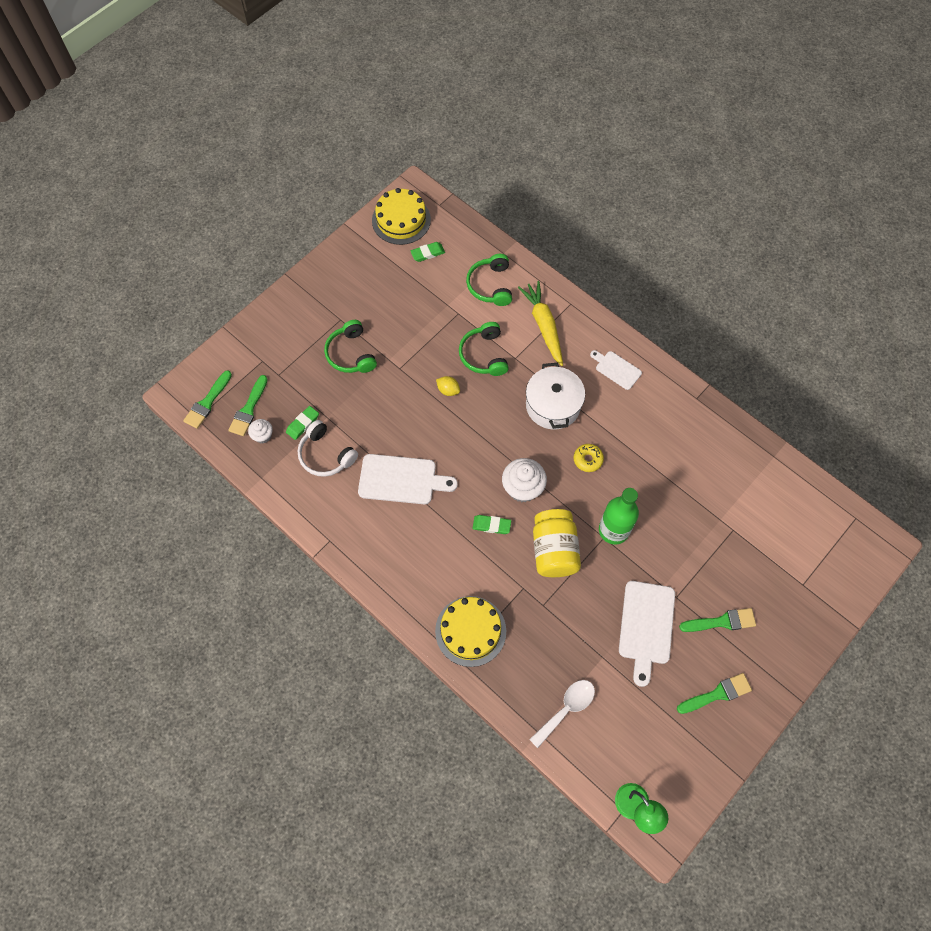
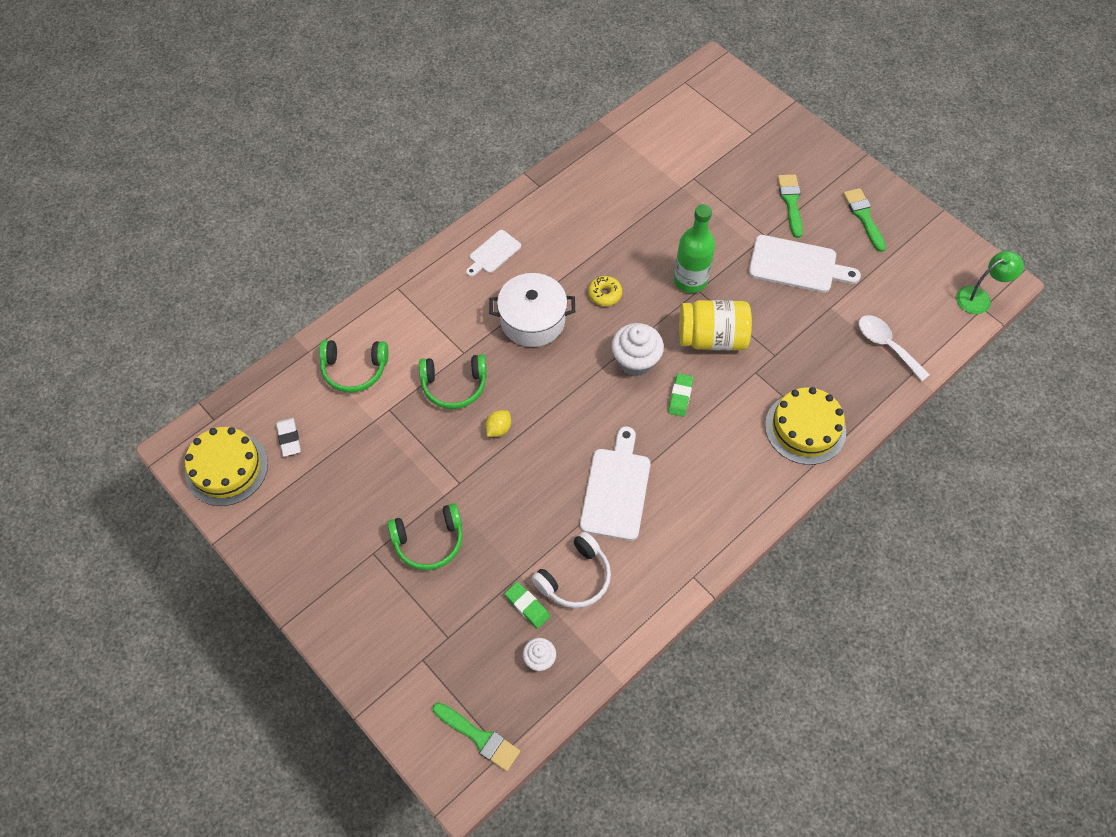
camera: 85 degrees left, 5 degrees down
(248, 409) = (497, 678): green brush -> none
(427, 253) = (289, 438): green eraser -> white eraser
(543, 326) = (423, 318): yellow carrot -> none

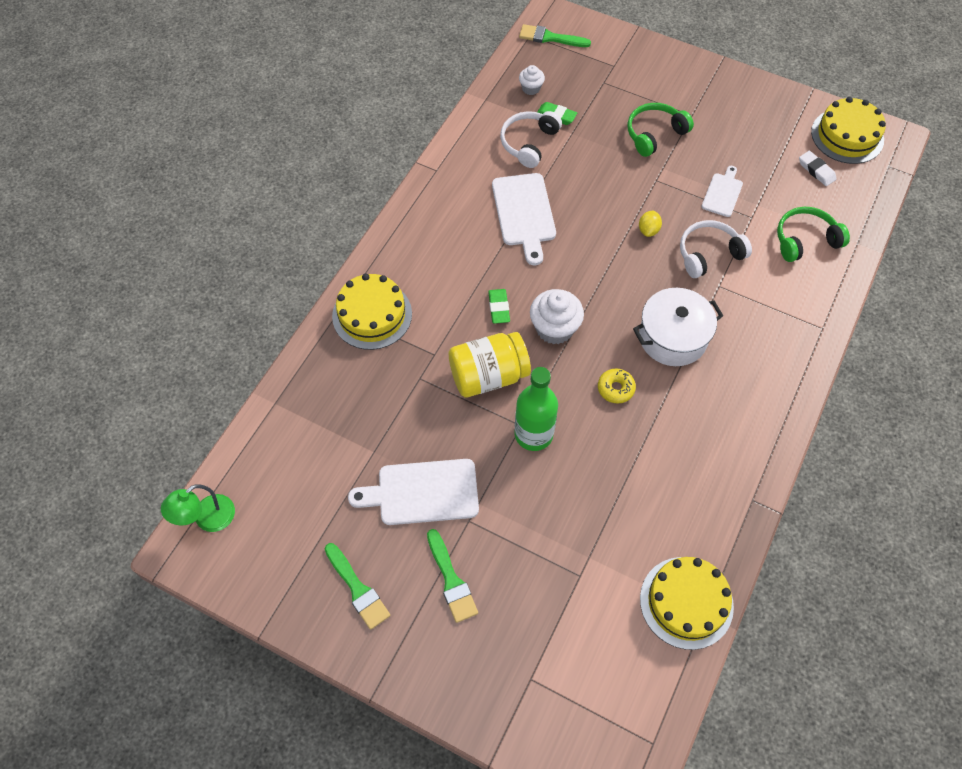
camera: 160 degrees right, 0 degrees up
(454, 385) = (708, 254): green headphones -> white headphones
(493, 253) = (753, 397): white cutting board -> white cutting board (722, 193)
(624, 142) = (686, 602): none -> yellow cake
(886, 345) = (306, 425): white spoon -> none

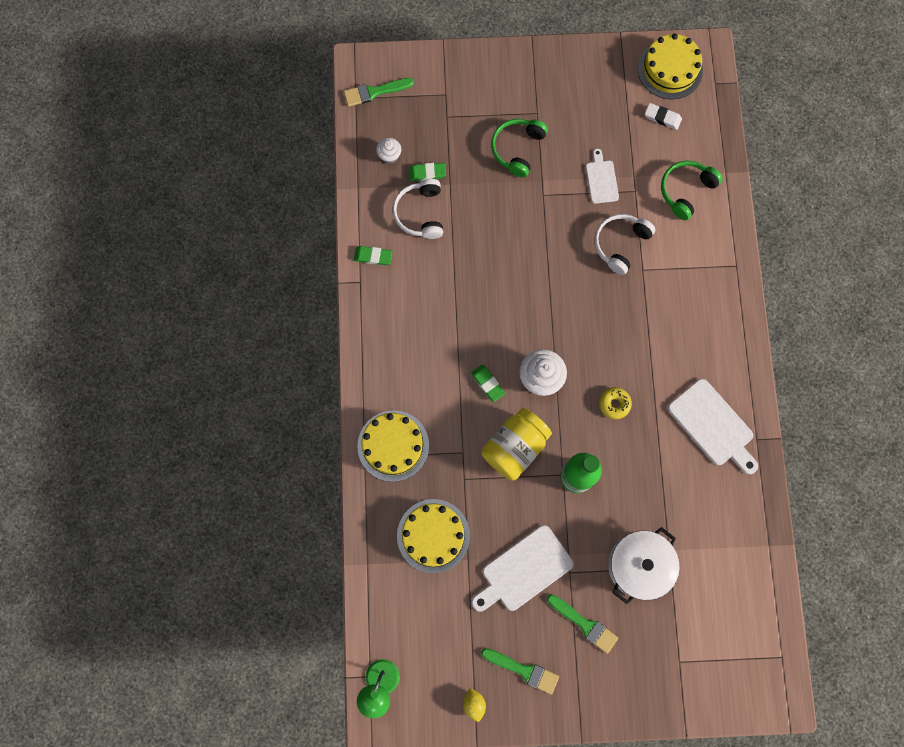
camera: 30 degrees left, 15 degrees up
(462, 156) = (373, 256): none -> green eraser
(524, 213) = (456, 285): white cutting board -> white cutting board (713, 425)
(648, 230) = (562, 247): yellow lemon -> yellow lemon (474, 703)
(672, 337) = (632, 335): white pot -> white pot (639, 565)
(686, 602) = (752, 544): yellow cake -> yellow cake (433, 535)

